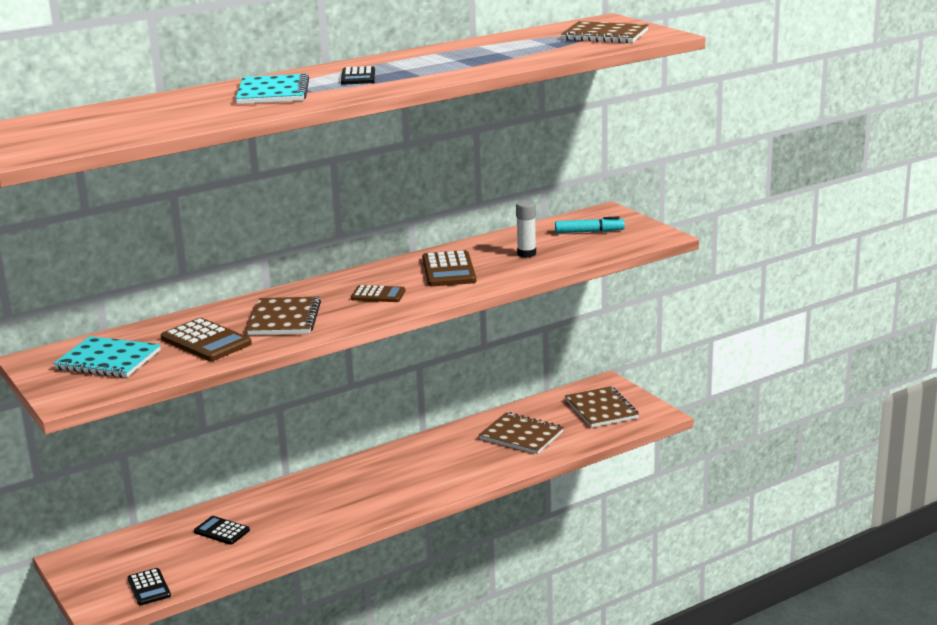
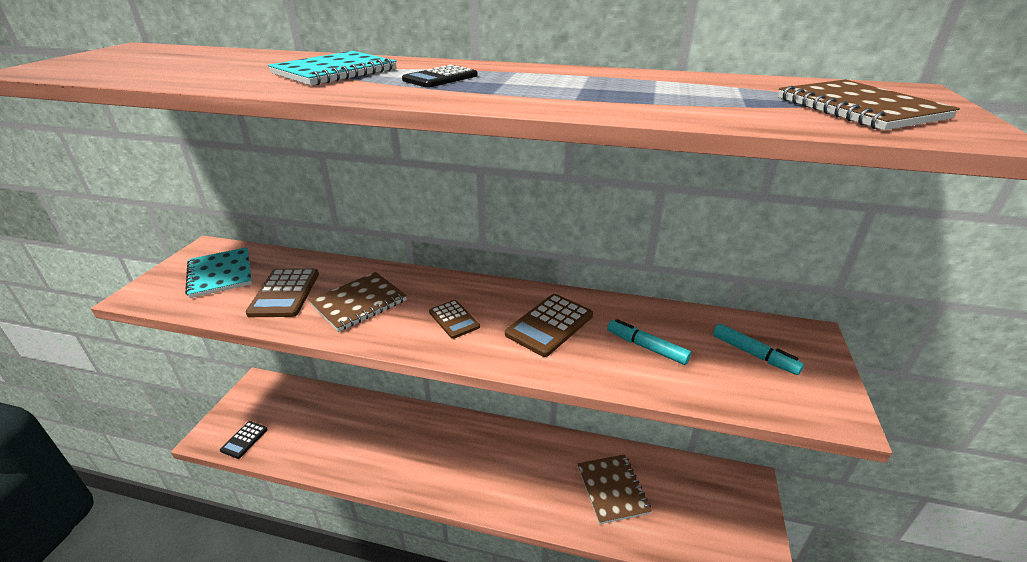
camera: 45 degrees right, 10 degrees up
(222, 531) = (335, 423): black calculator -> none
(526, 254) = (646, 347): white glue stick -> turquoise marker
(601, 409) = (714, 512): brown notebook -> none

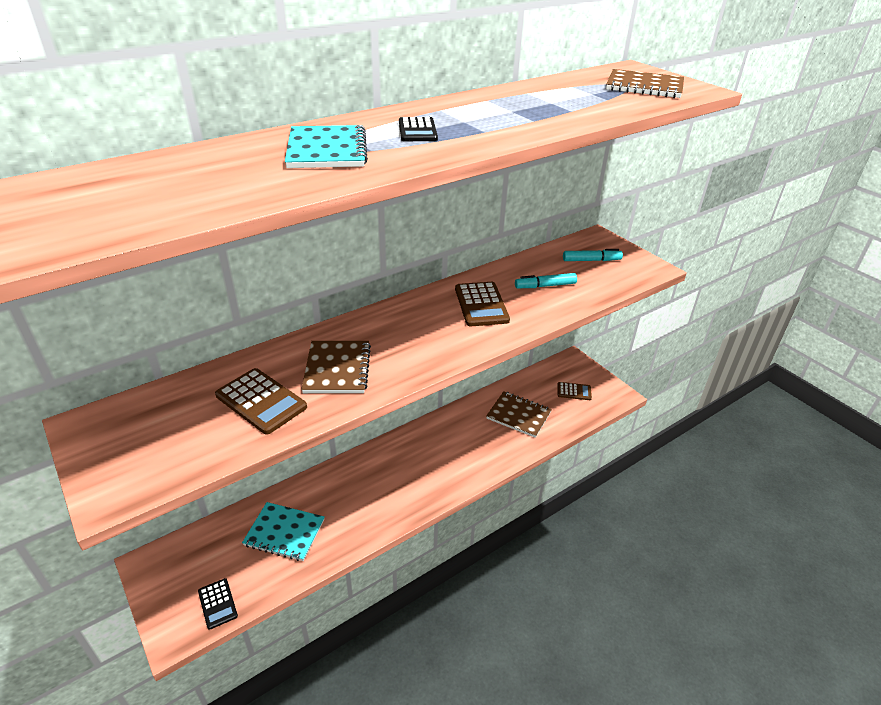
camera: 50 degrees left, 5 degrees up
(220, 274) = (160, 429): turquoise notebook -> turquoise notebook (284, 532)
(454, 319) = (422, 336): brown calculator -> brown calculator (574, 391)

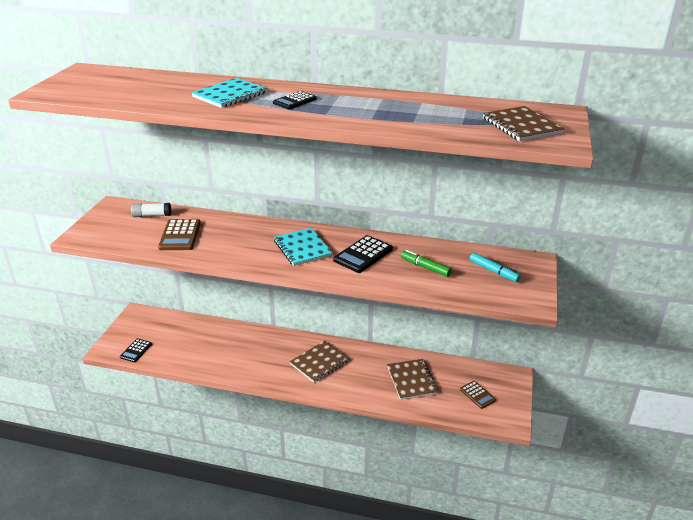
camera: 50 degrees right, 5 degrees down
(173, 402) = (152, 215): none -> white glue stick
(284, 532) = (200, 343): turquoise notebook -> turquoise notebook (302, 248)
(337, 369) = (233, 241): brown notebook -> brown notebook (319, 362)
(481, 305) = (363, 255): brown calculator -> black calculator
(545, 286) = (425, 267): turquoise marker -> green marker

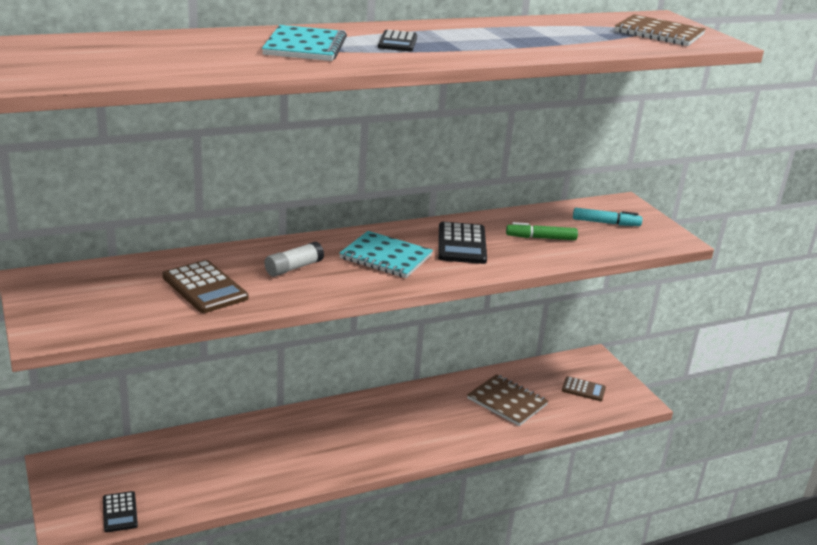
camera: 40 degrees left, 5 degrees down
(152, 215) = (121, 275): white glue stick -> white glue stick (294, 268)
(319, 362) = (388, 424): brown notebook -> none

